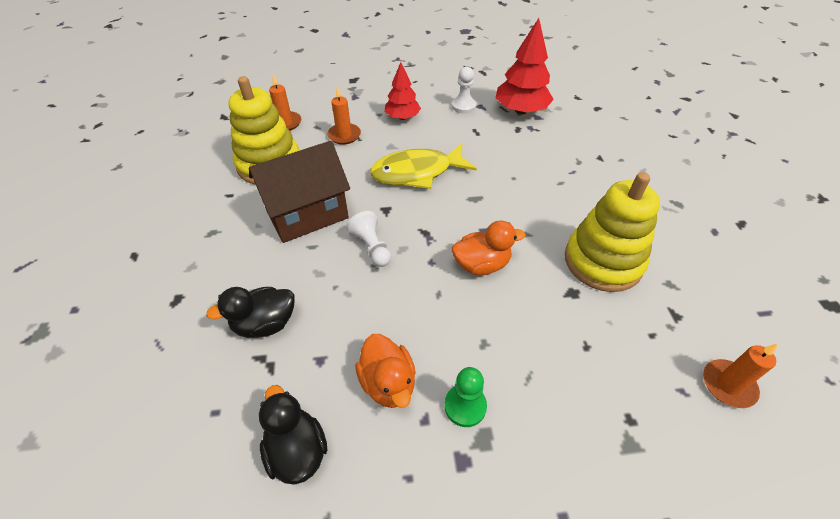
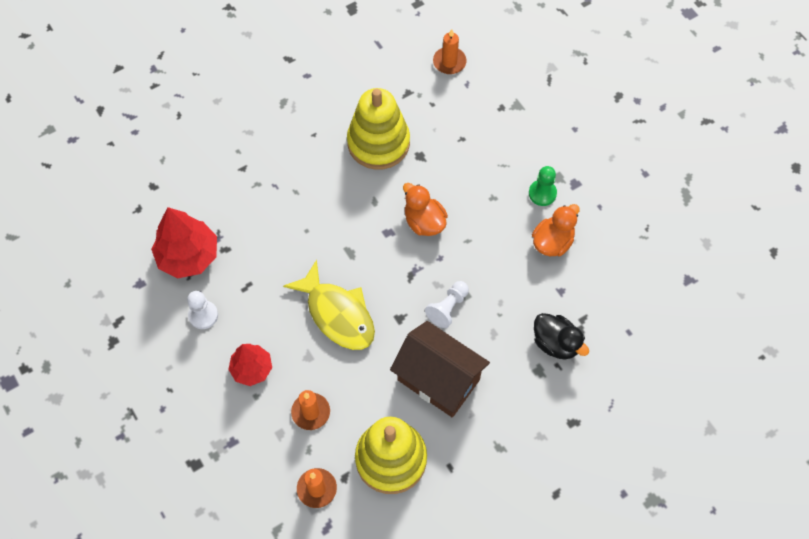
camera: 115 degrees left, 15 degrees up
(297, 450) = (620, 271): black duck -> none

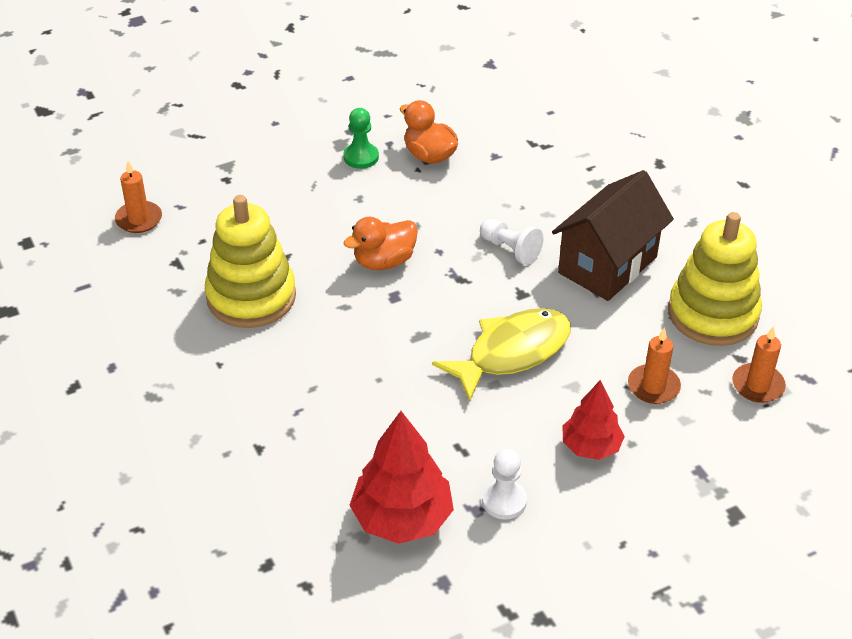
camera: 85 degrees left, 20 degrees down
(556, 343) = (562, 166): black duck -> none

